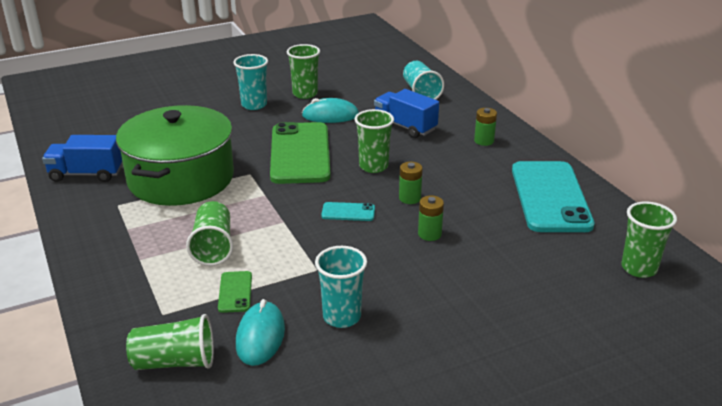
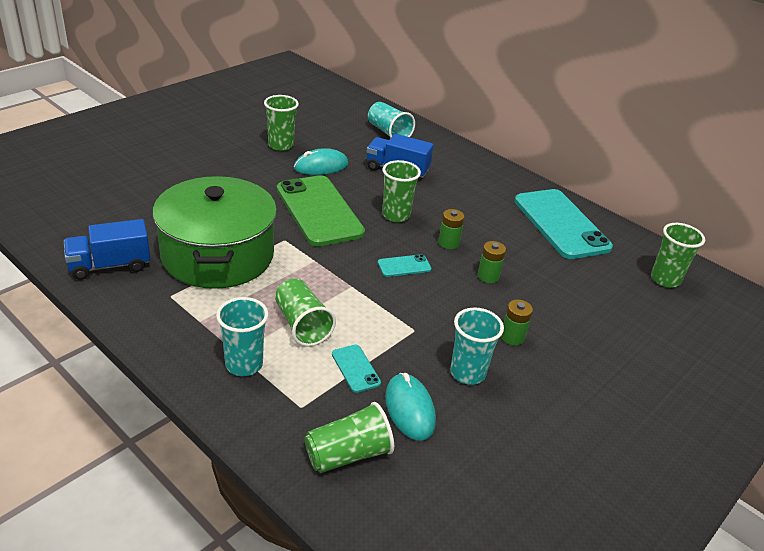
camera: 25 degrees left, 5 degrees up
(235, 292) = (355, 368): green phone -> turquoise phone
(254, 105) = (238, 163): turquoise cup -> turquoise cup (244, 364)
(484, 141) = (474, 176): green battery -> green battery (512, 337)

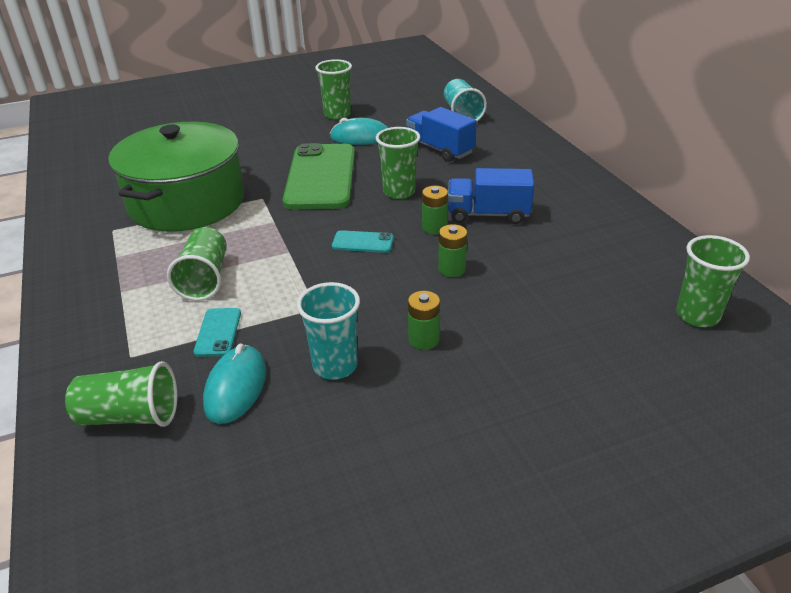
camera: 30 degrees right, 0 degrees up
(110, 265) = (88, 196): blue truck -> blue truck (488, 214)
(244, 364) = (116, 304): turquoise cup -> none
(561, 224) = (596, 229): turquoise phone -> none

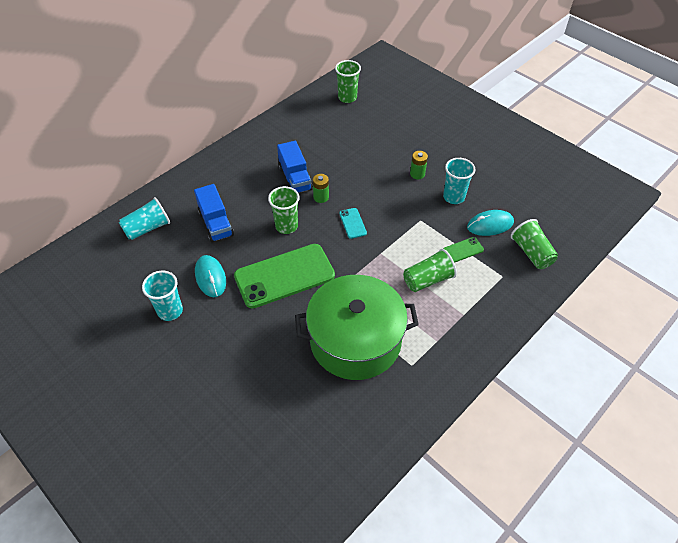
camera: 115 degrees left, 15 degrees up
(218, 332) = (463, 250): turquoise phone -> green phone
(337, 115) = (170, 311): green cup -> turquoise cup
(440, 149) = (216, 224): blue truck -> blue truck turned 45 degrees counterclockwise
(451, 269) = (357, 179): green battery -> none

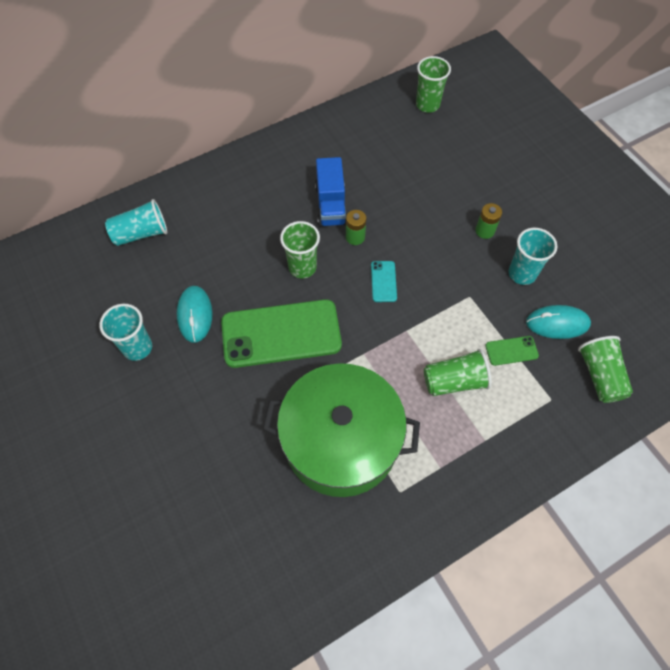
camera: 15 degrees right, 10 degrees up
(216, 224) = (220, 245): blue truck -> none

